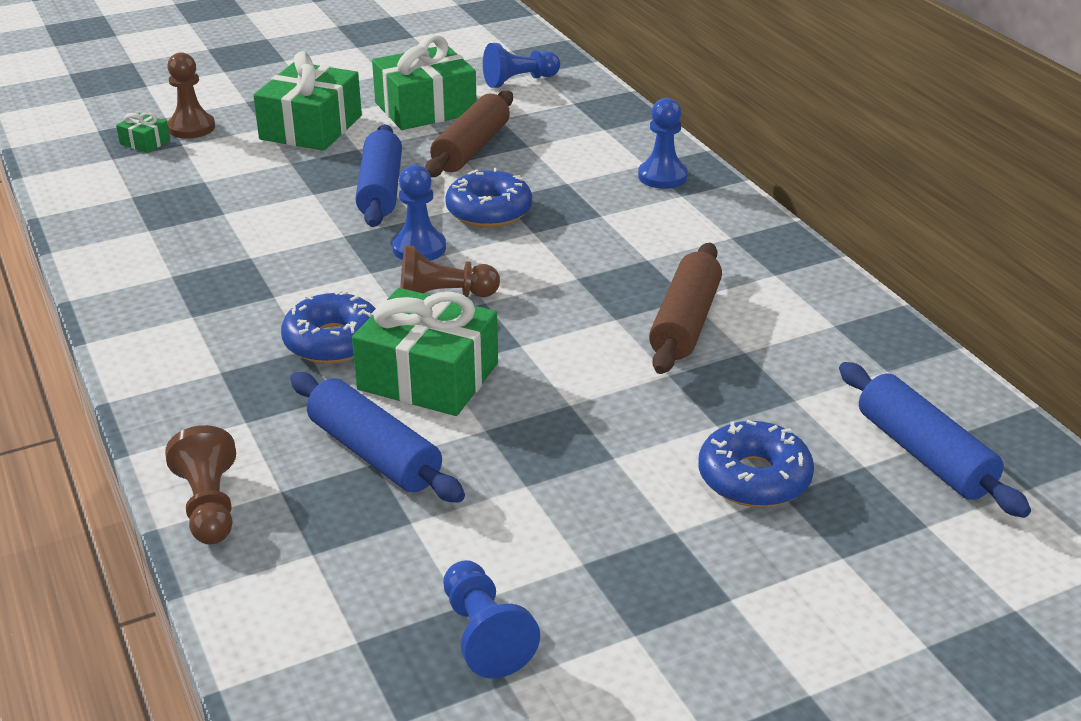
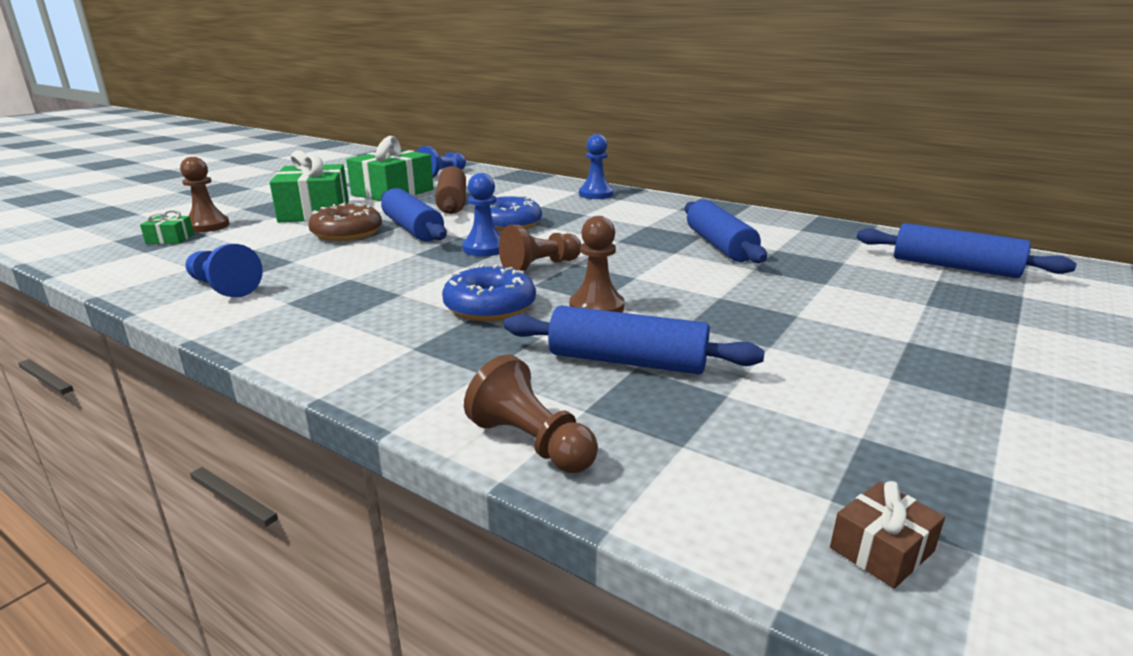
camera: 30 degrees left, 10 degrees down
(309, 180) = (347, 233): none -> brown donut
(335, 689) = (881, 549): none -> brown gift
(428, 376) = (596, 307): green gift -> brown pawn
(484, 635) = (915, 450): blue pawn -> blue pawn (223, 287)
(685, 323) = (720, 245): brown rolling pin -> blue rolling pin
(754, 478) = (896, 301): blue donut -> none

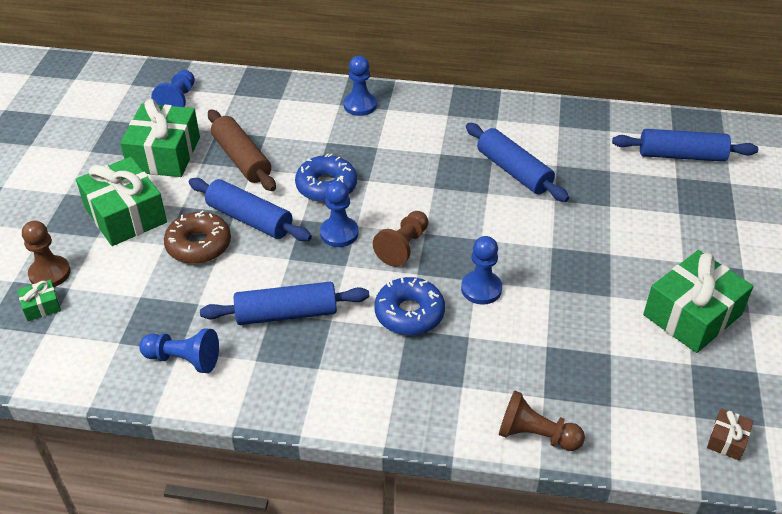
camera: 25 degrees left, 20 degrees up
(596, 307) = (481, 289): brown pawn -> blue pawn
(627, 361) = (538, 343): blue rolling pin -> blue rolling pin (286, 314)
(894, 388) = (692, 315): none -> green gift

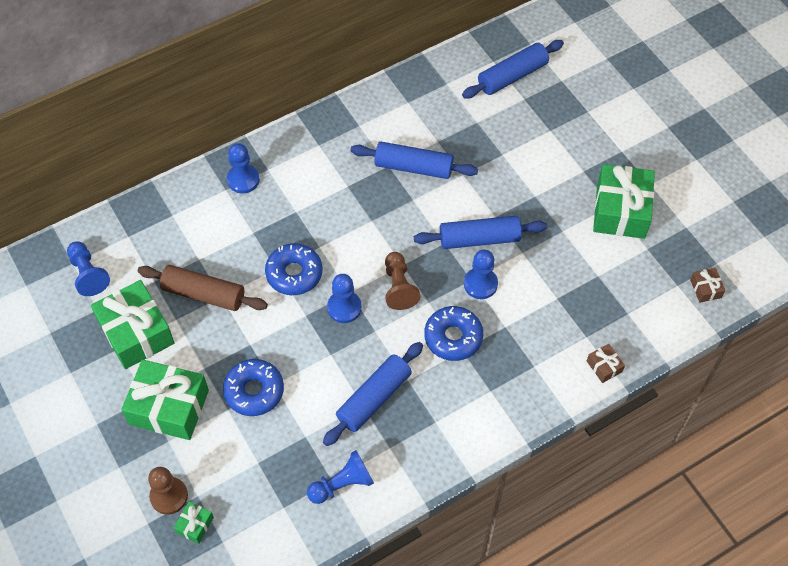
camera: 40 degrees left, 15 degrees up
(199, 245) = (254, 391): brown donut -> blue donut
(250, 219) = (267, 342): blue rolling pin -> blue rolling pin (479, 239)
(536, 435) = (604, 366): brown pawn -> brown gift

